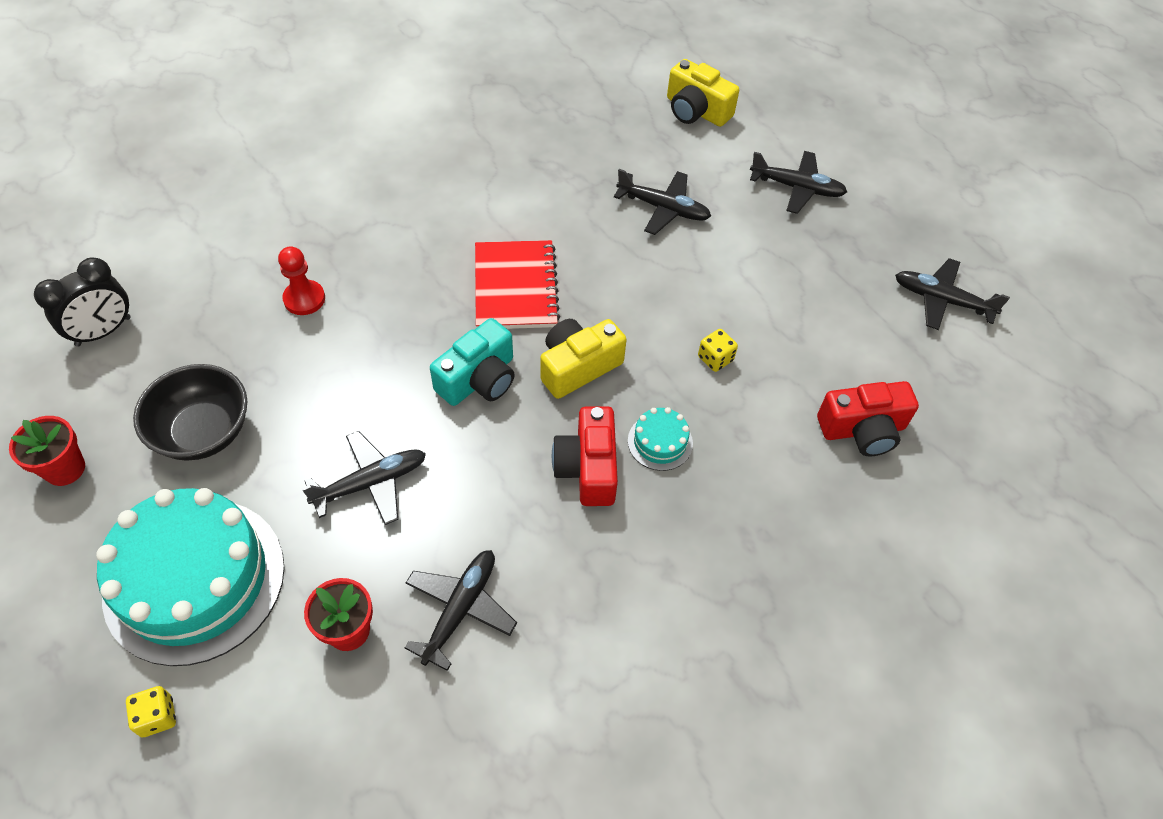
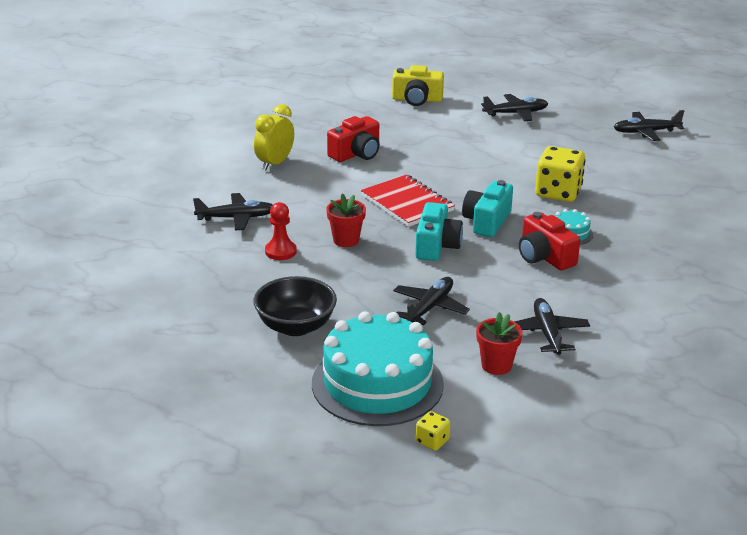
camera: 30 degrees left, 25 degrees down
(65, 469) = (225, 375): red flower pot -> red flower pot (346, 240)
(103, 331) = (162, 311): black clock -> none
(434, 149) = (275, 163): none -> yellow clock
(578, 367) = (487, 221): yellow camera -> turquoise camera
(663, 208) = (451, 144): black plane -> black plane (235, 218)
(715, 359) = (558, 192): yellow dice -> yellow dice, size x2.10
(862, 429) = (667, 192): red camera -> red camera (356, 153)

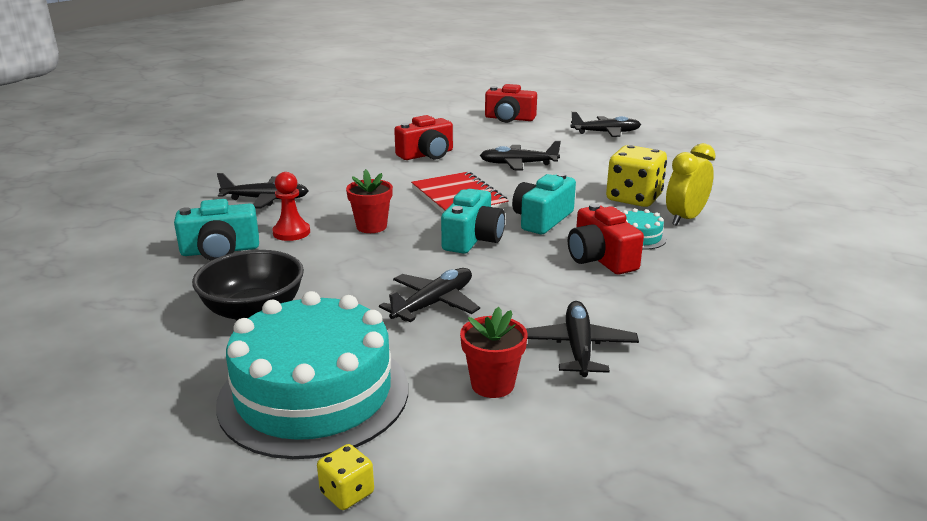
camera: 10 degrees right, 5 degrees down
(231, 274) = (220, 251): none -> turquoise camera
(275, 163) = (339, 158): yellow clock -> yellow clock (685, 218)
(417, 99) = (509, 118): yellow camera -> red camera
(646, 132) = (744, 153): black plane -> black plane (518, 164)

